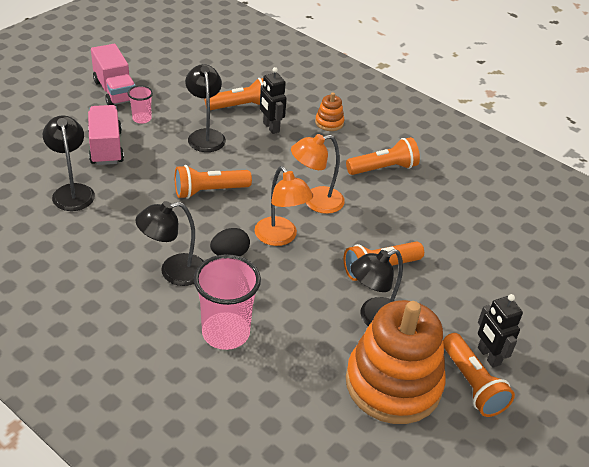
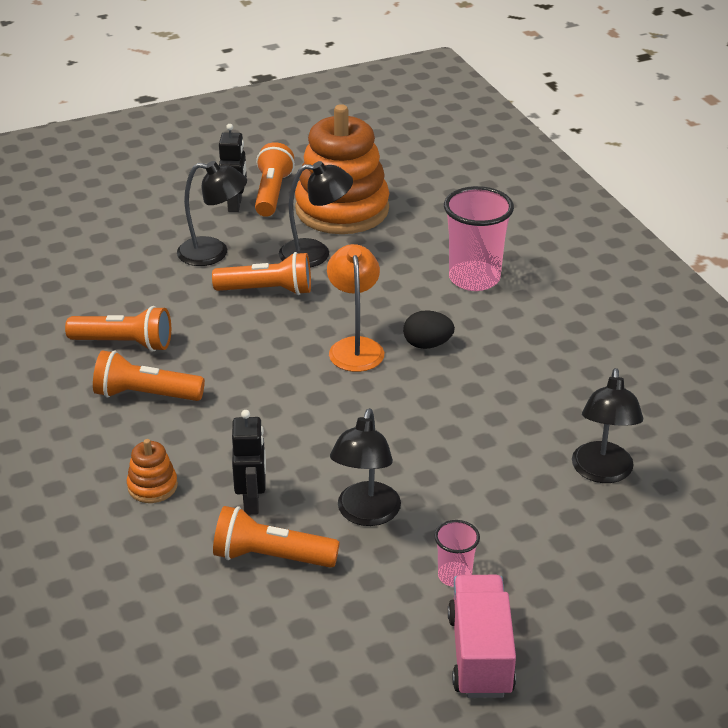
camera: 150 degrees left, 5 degrees down
(106, 147) = (533, 533): pink truck -> none
(173, 272) = (503, 343): black lamp -> black lamp (213, 253)
(209, 191) = (409, 425): orange flashlight -> orange flashlight (124, 343)
(315, 202) = (278, 376): orange lamp -> none

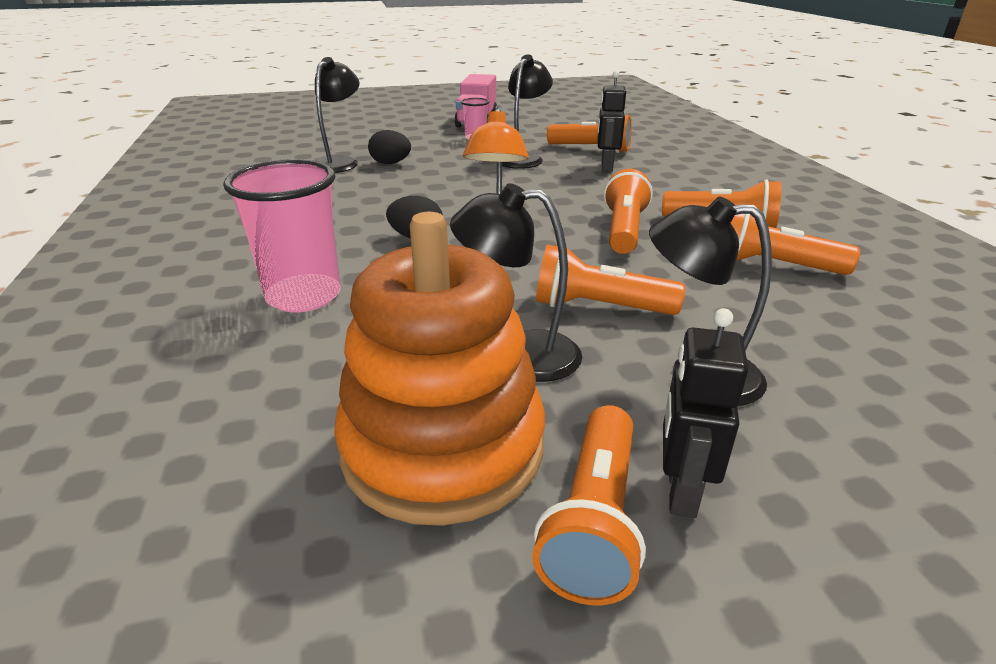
camera: 170 degrees left, 5 degrees down
(152, 486) = (687, 177): orange stacking toy -> none
(242, 374) = (624, 230): none -> orange flashlight
(534, 478) = (390, 163): none -> black egg

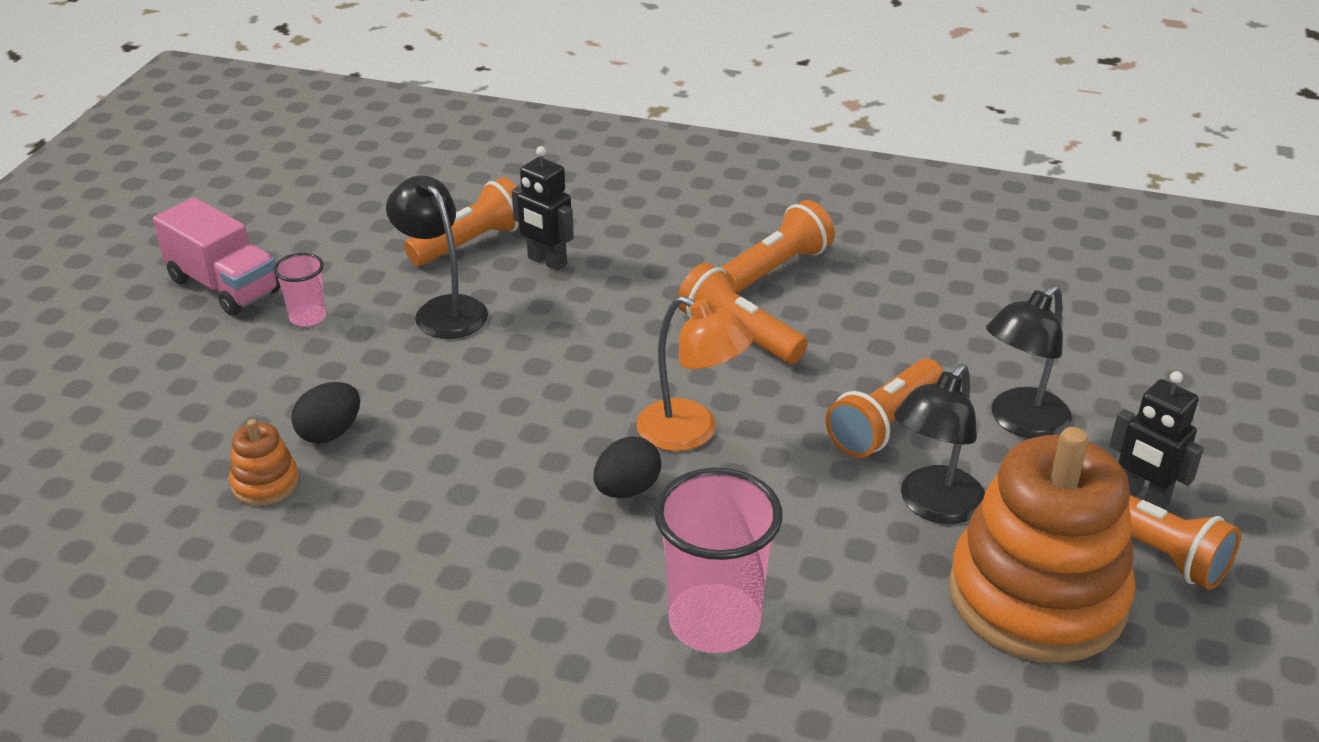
camera: 60 degrees left, 5 degrees up
(339, 162) = (265, 483): black lamp -> orange stacking toy
(773, 265) = (883, 288): orange flashlight -> none

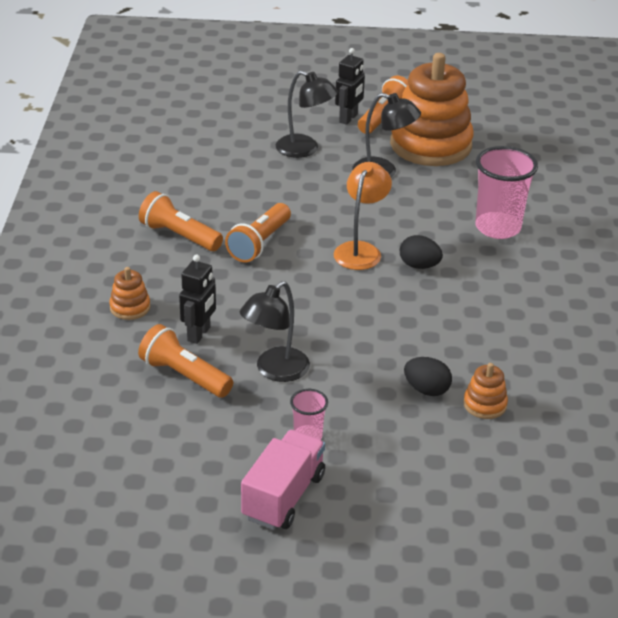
camera: 105 degrees left, 0 degrees up
(624, 217) = (130, 307): none -> orange stacking toy
(884, 424) = (325, 189): orange flashlight -> none

